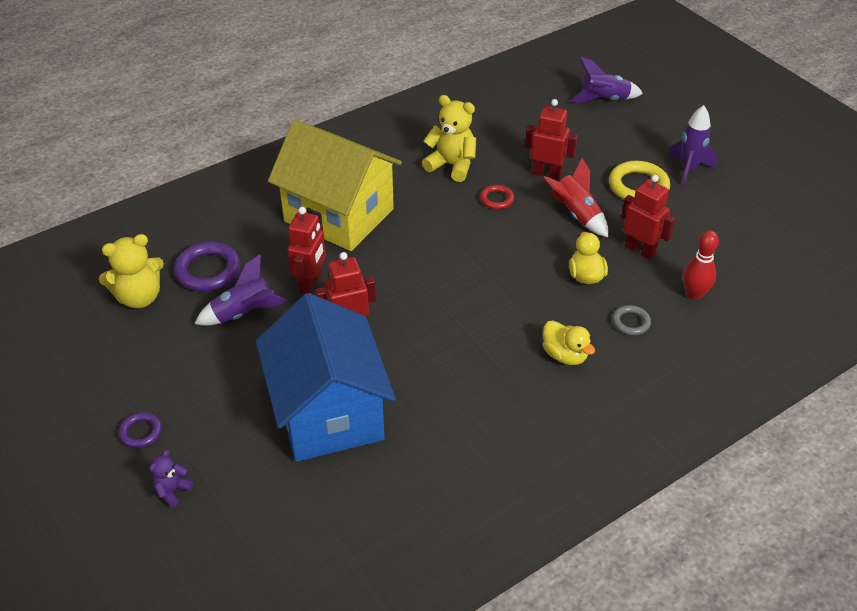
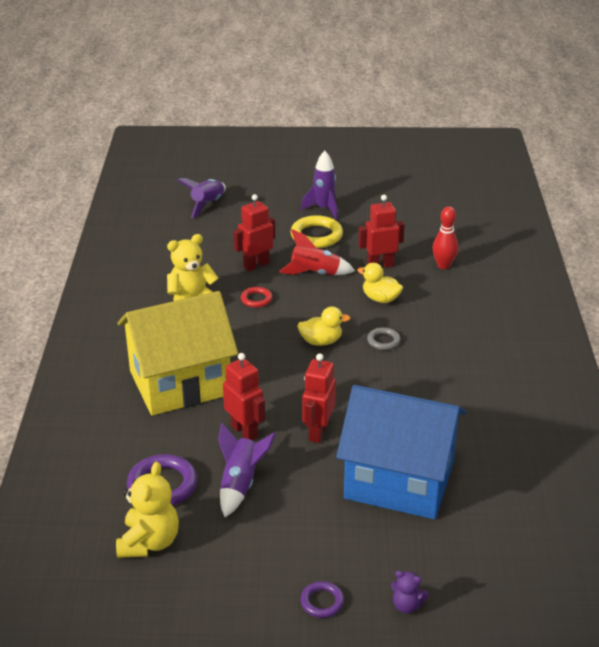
camera: 55 degrees left, 10 degrees down
(172, 491) = (406, 605): purple teddy bear -> purple teddy bear turned 45 degrees counterclockwise
(565, 355) = (447, 343): yellow duck -> yellow duck (321, 341)
(630, 322) = (443, 302): grey ring -> grey ring (383, 341)

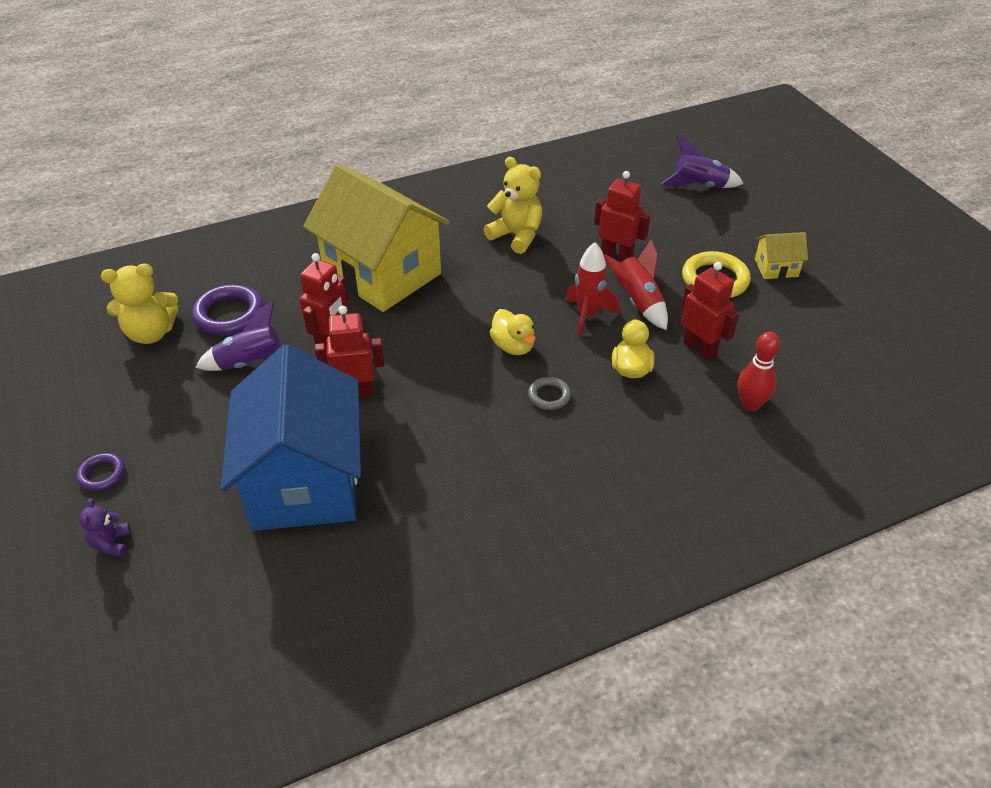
camera: 65 degrees right, 10 degrees up
(256, 299) = (554, 276): red ring -> none
(313, 299) = (587, 316): none -> red rocket
(324, 209) = (776, 268): purple rocket -> yellow house

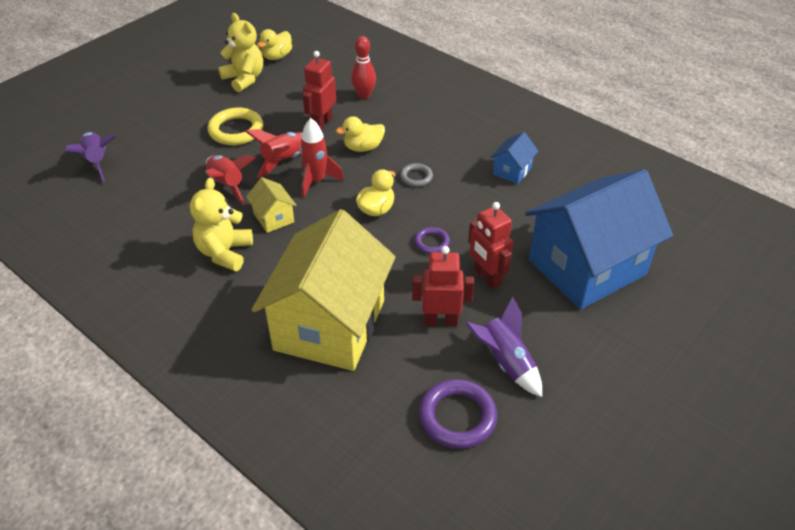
camera: 115 degrees left, 0 degrees up
(102, 474) = (688, 393): purple ring -> purple ring (431, 242)
(111, 543) = (726, 345): purple teddy bear -> none
(151, 333) = (525, 470): yellow teddy bear -> yellow teddy bear (244, 79)
(509, 491) = (512, 170): none -> blue house
(616, 255) = (227, 185): red robot -> red rocket
(776, 268) = (206, 106): yellow house -> yellow house (273, 217)
(881, 348) = (277, 56): none -> yellow duck

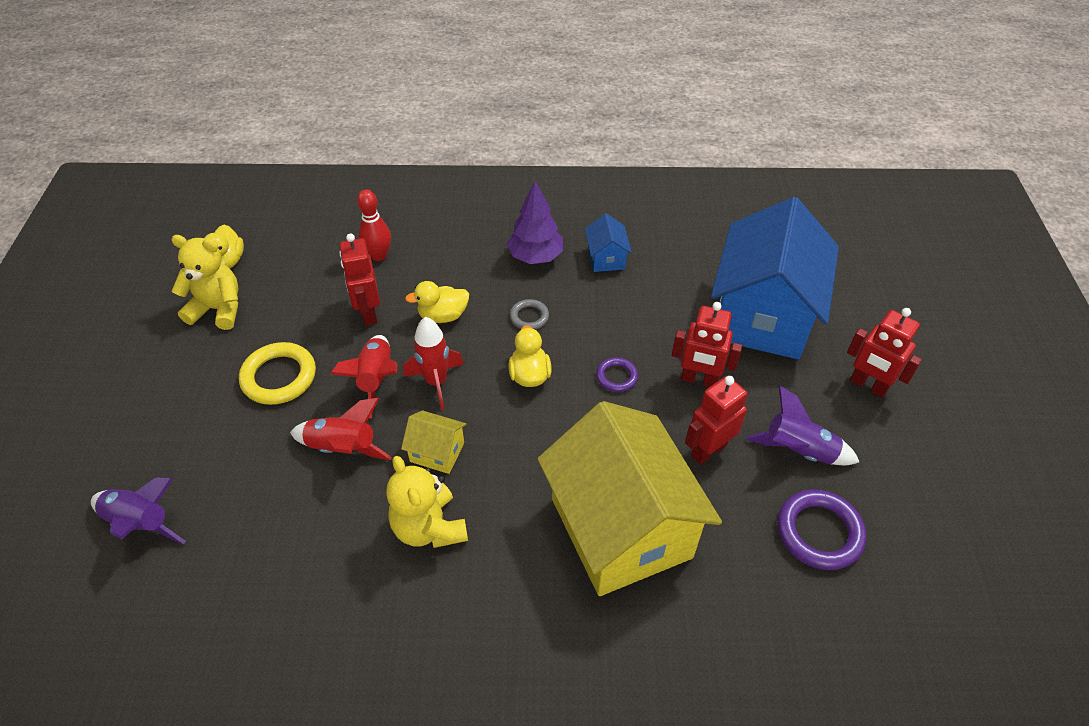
camera: 40 degrees left, 5 degrees up
(363, 148) = (443, 316): yellow duck -> yellow duck turned 45 degrees clockwise
(463, 145) = (535, 256): none -> purple tree
(616, 358) = (868, 385): none -> red robot

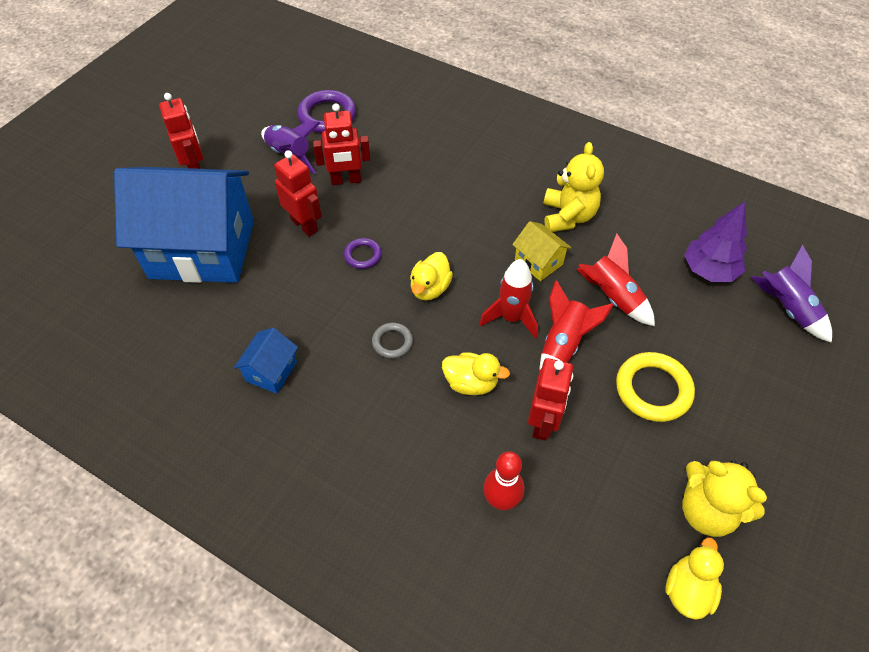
camera: 150 degrees left, 5 degrees up
(535, 256) = (336, 409): purple tree -> purple tree (709, 270)
(621, 528) = (442, 165): yellow house -> none
(762, 316) = (202, 249): blue house -> blue house turned 45 degrees clockwise

